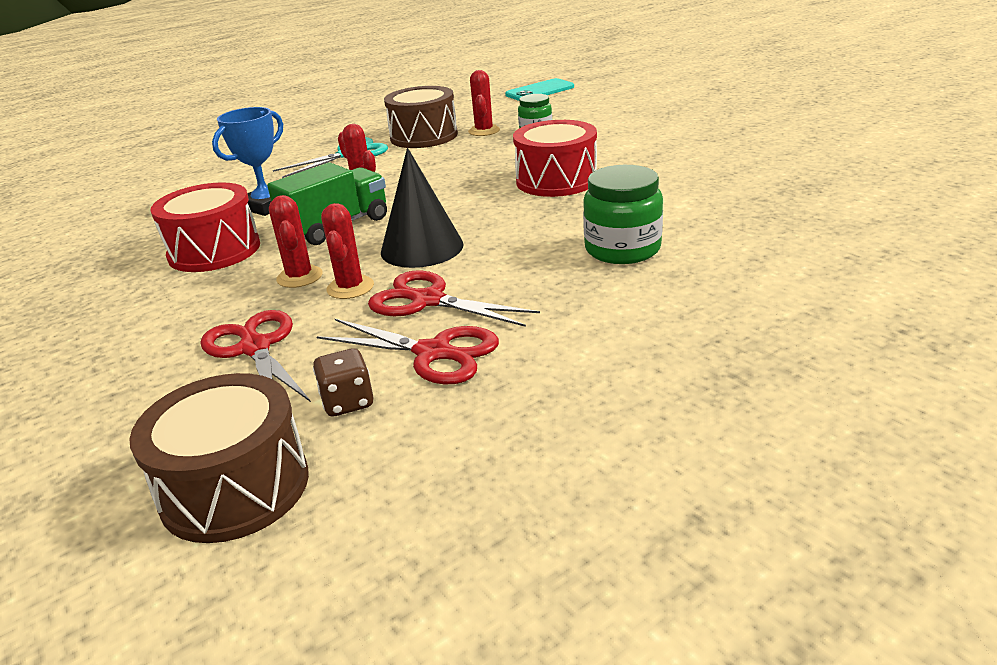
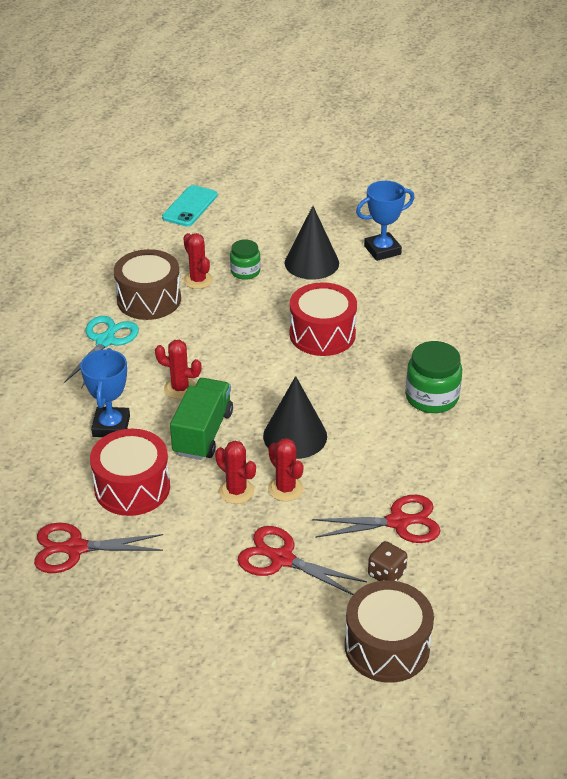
camera: 35 degrees left, 10 degrees up
(428, 300) = (351, 482): red scissors -> red scissors (75, 548)
(610, 134) = (311, 263): none -> black cone
(699, 134) = (382, 250): none -> blue trophy

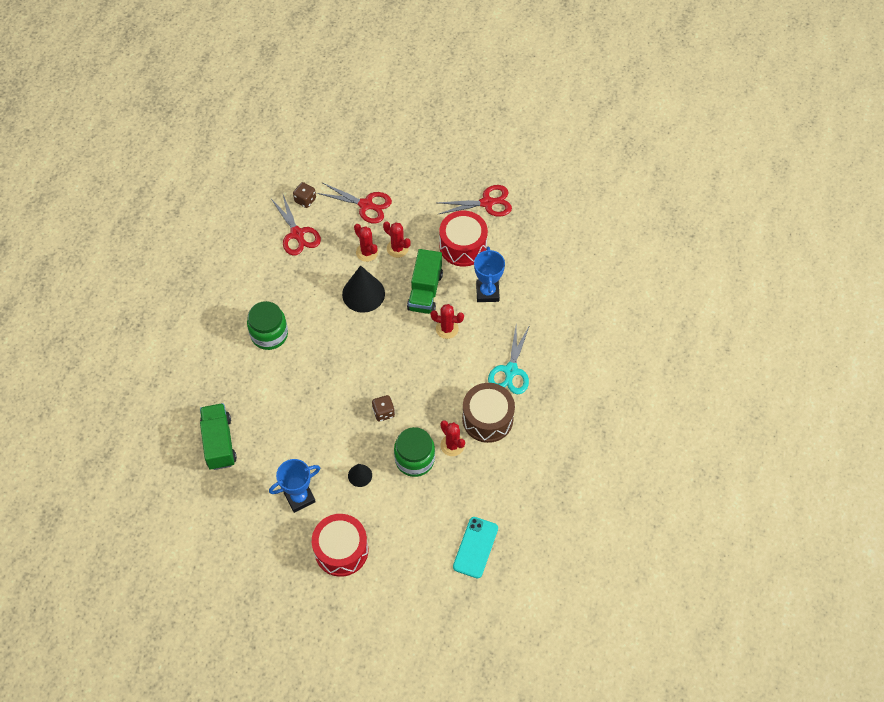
camera: 175 degrees right, 20 degrees up
(245, 271) = (414, 459): green jar -> green jar, size x1.60
(278, 312) = (383, 412): none -> brown dice
(311, 263) = (360, 475): black cone -> black cone, size x0.53
(322, 334) = (348, 391): red drum -> red drum (341, 550)
(387, 646) = (306, 159): brown drum -> none
(398, 522) = (297, 234): red scissors -> red scissors turned 105 degrees counterclockwise
(483, 297) = (219, 442): none -> green truck

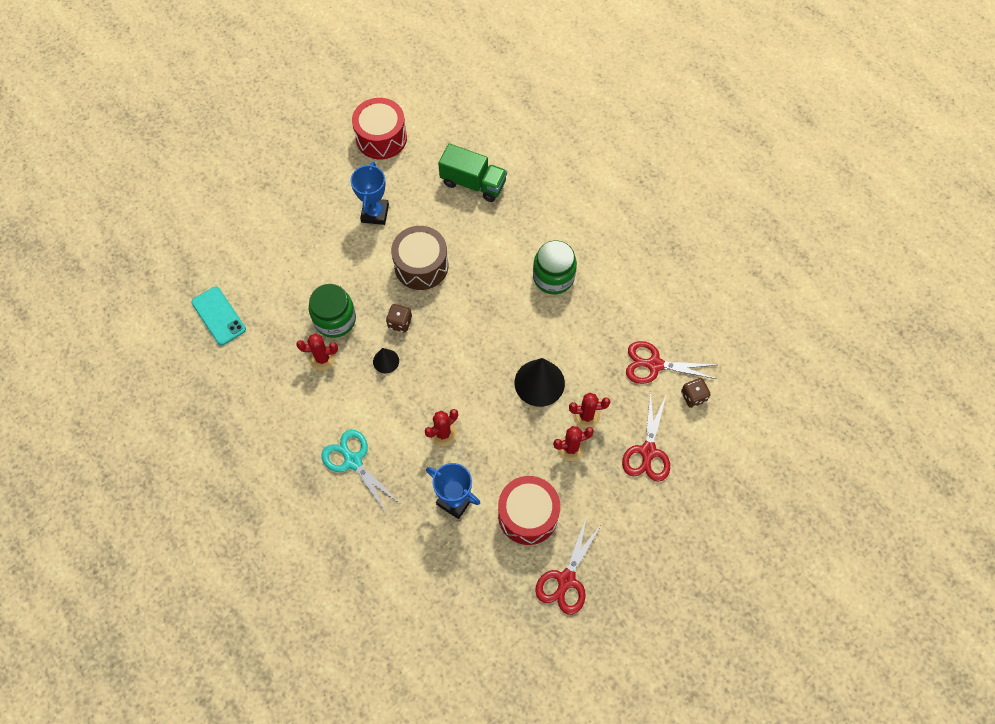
camera: 125 degrees right, 5 degrees up
(341, 550) = (304, 217): red drum -> red drum (381, 138)
(360, 475) = (356, 268): black cone -> black cone (386, 361)
(366, 205) = (648, 451): red scissors -> red scissors turned 45 degrees counterclockwise
(425, 291) = (500, 441): green truck -> none
(487, 419) = (322, 405): brown drum -> brown drum (421, 266)

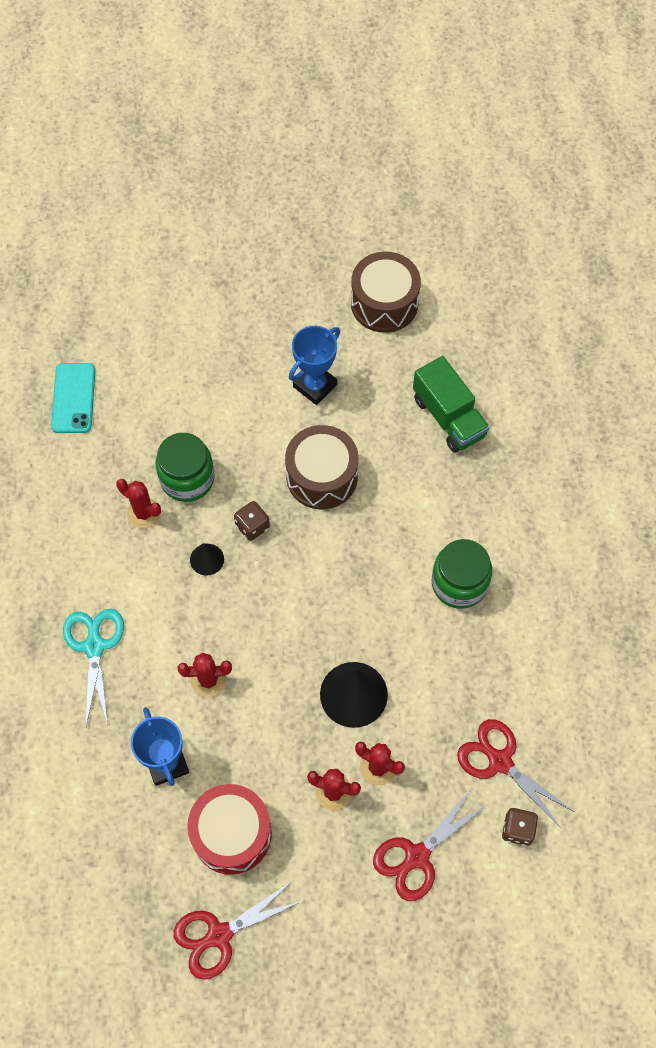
camera: 35 degrees right, 0 degrees up
(381, 138) = (384, 303): red drum -> brown drum

